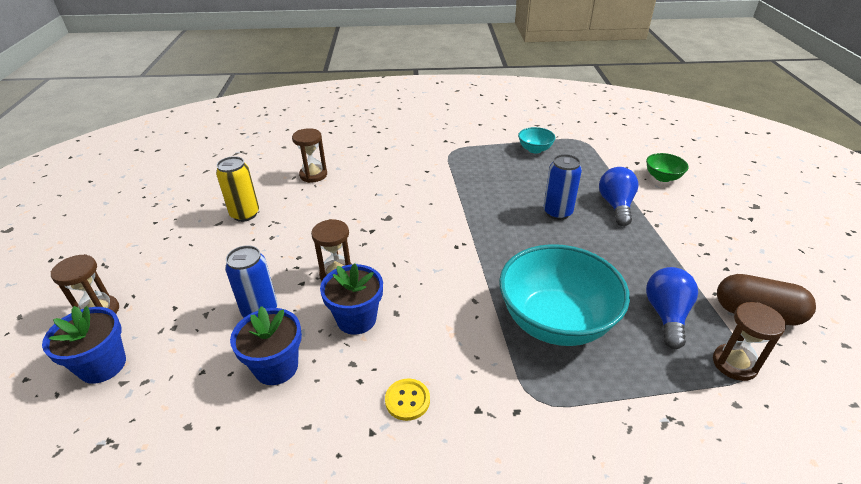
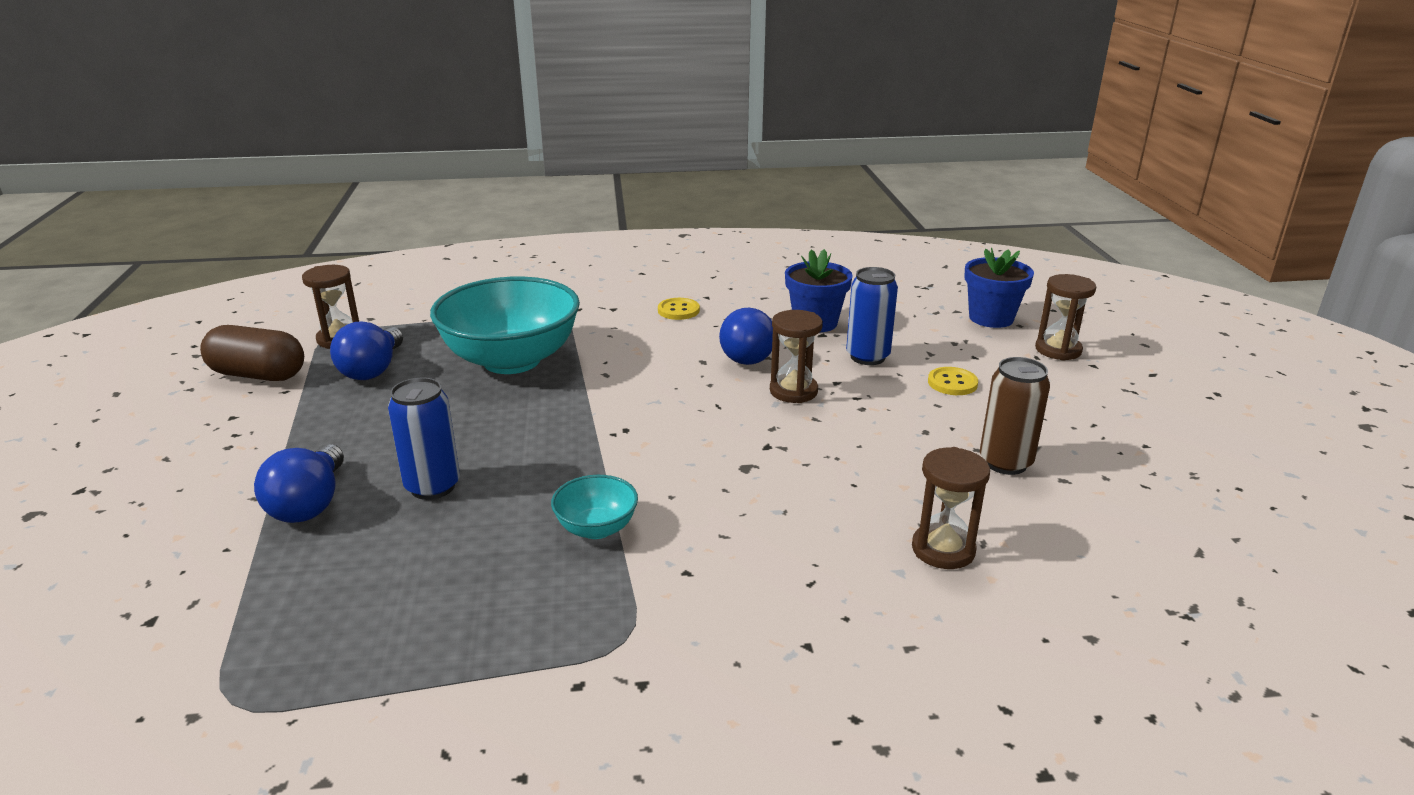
camera: 175 degrees right, 10 degrees down
(219, 277) = (952, 383): none -> yellow button
(245, 214) = (1005, 463): yellow can -> brown can
(356, 319) = (748, 355): blue flower pot -> blue light bulb
(535, 149) = (392, 656): turquoise bowl -> turquoise bowl (596, 528)
(662, 177) = (138, 575): green bowl -> none

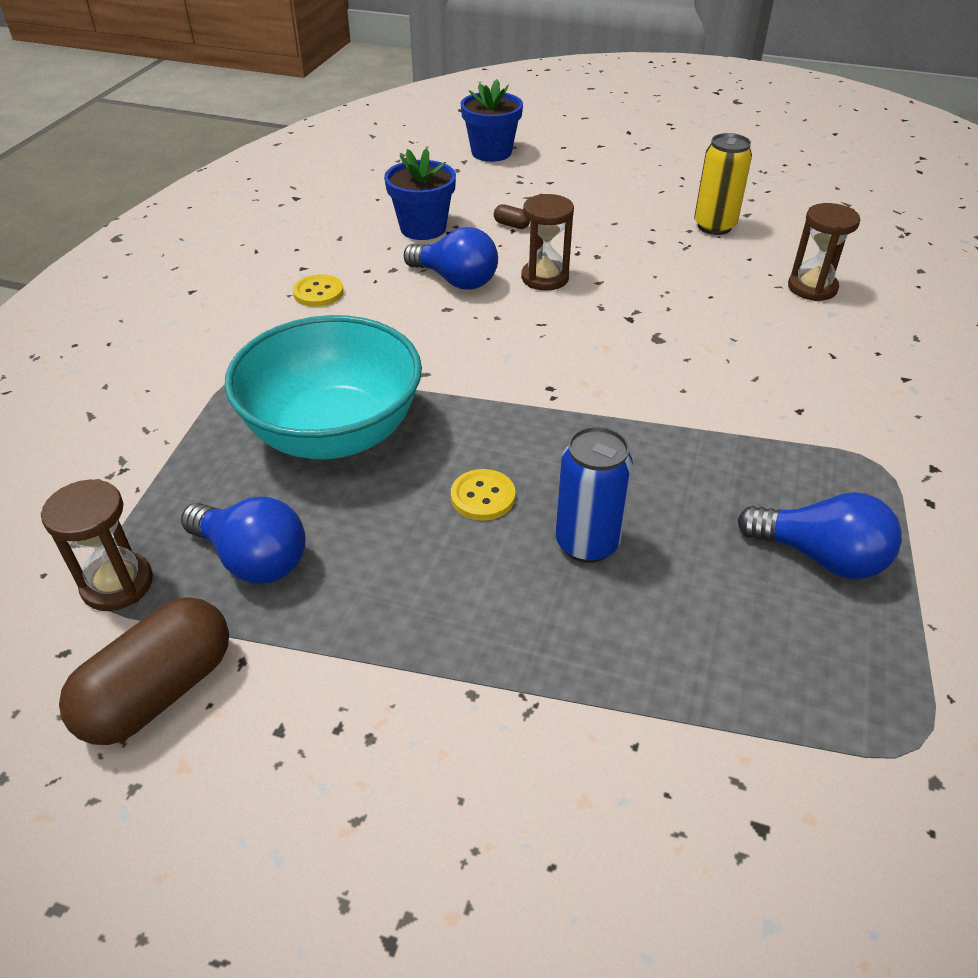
camera: 65 degrees left, 15 degrees up
(310, 504) = (571, 655): blue light bulb -> blue light bulb (820, 556)
(596, 528) = (716, 444): turquoise bowl -> none
(867, 357) = (511, 225): blue can -> brown capsule
(952, 383) = (585, 205): yellow button -> yellow button (483, 497)
(1005, 463) = (714, 226): brown can -> yellow can
(1058, 350) = (567, 148): brown hourglass -> none

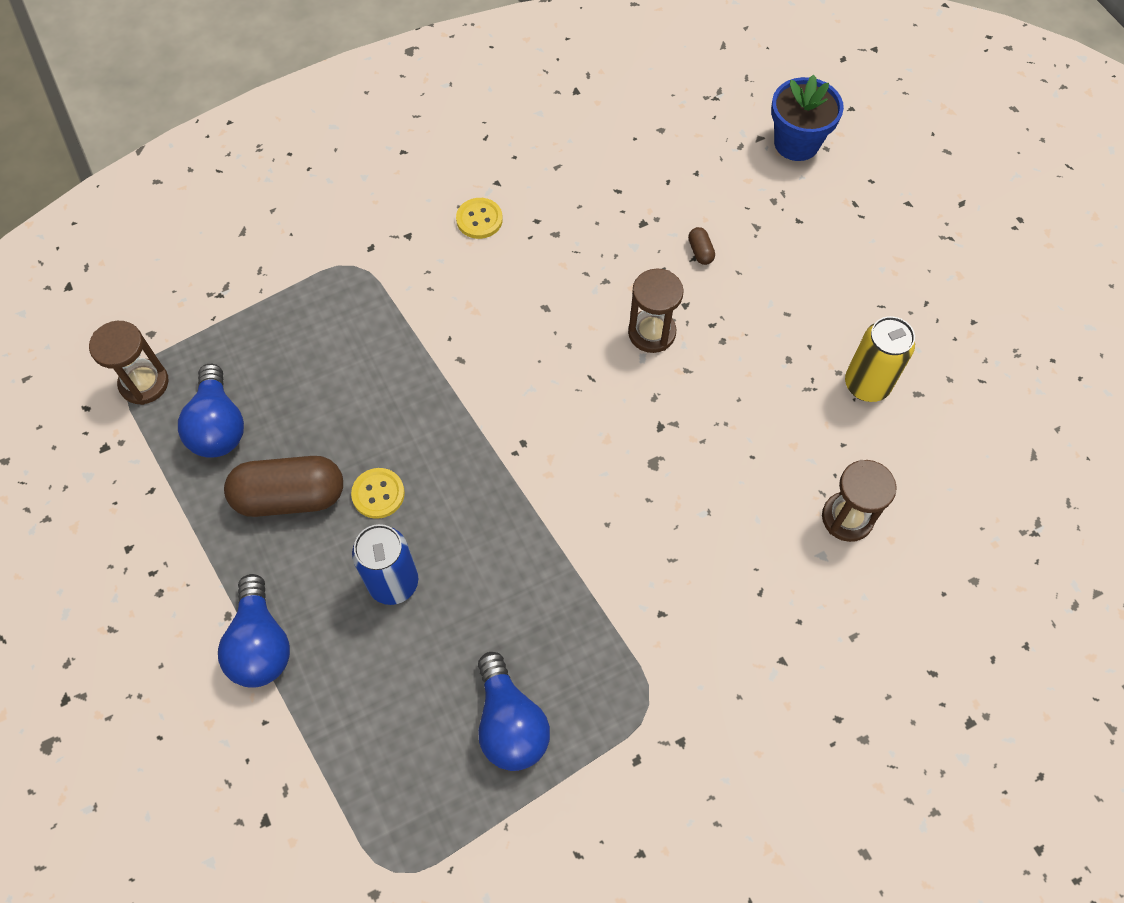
camera: 45 degrees right, 20 degrees up
(159, 692) = (102, 473): brown capsule -> brown capsule (290, 497)
(334, 433) = (353, 365): turquoise bowl -> none
(423, 228) = (628, 202): blue flower pot -> none
(456, 280) = (585, 282): blue light bulb -> blue light bulb (260, 644)

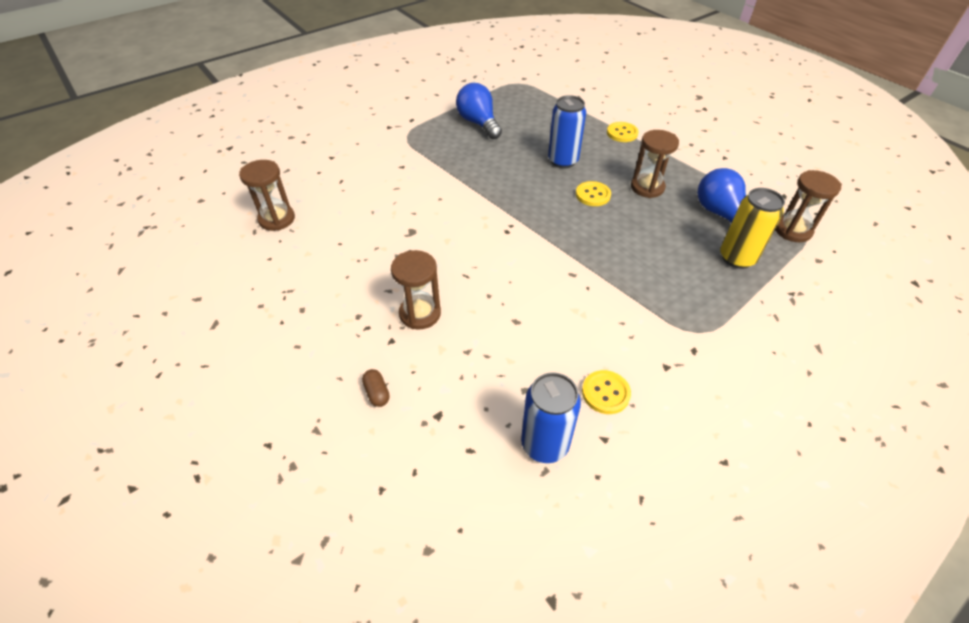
camera: 170 degrees right, 15 degrees down
(260, 644) = (622, 133): blue light bulb -> yellow button
(290, 497) = (647, 187): brown capsule -> brown hourglass
(551, 185) = (545, 444): none -> blue can
(796, 143) = (249, 559): blue flower pot -> none
(866, 385) = (239, 299): yellow can -> yellow can (737, 258)

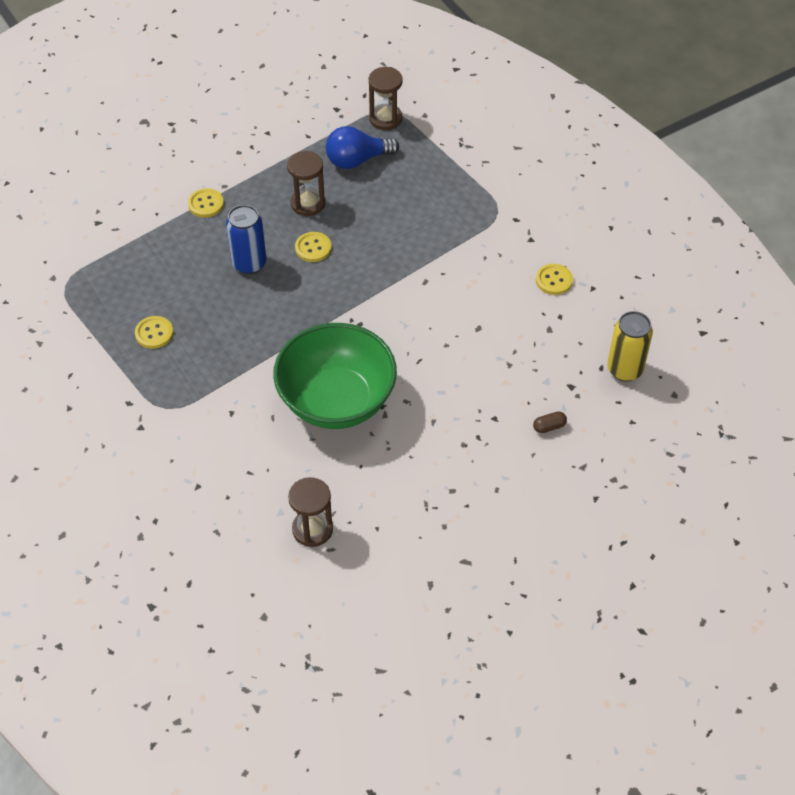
camera: 85 degrees left, 5 degrees up
(414, 223) = (336, 401): none -> green bowl
(420, 313) = (464, 397): brown hourglass -> none
(478, 123) = (154, 333): blue light bulb -> yellow button
(545, 444) = (597, 323): blue can -> none
(737, 258) = (417, 165): yellow can -> yellow can (624, 369)

